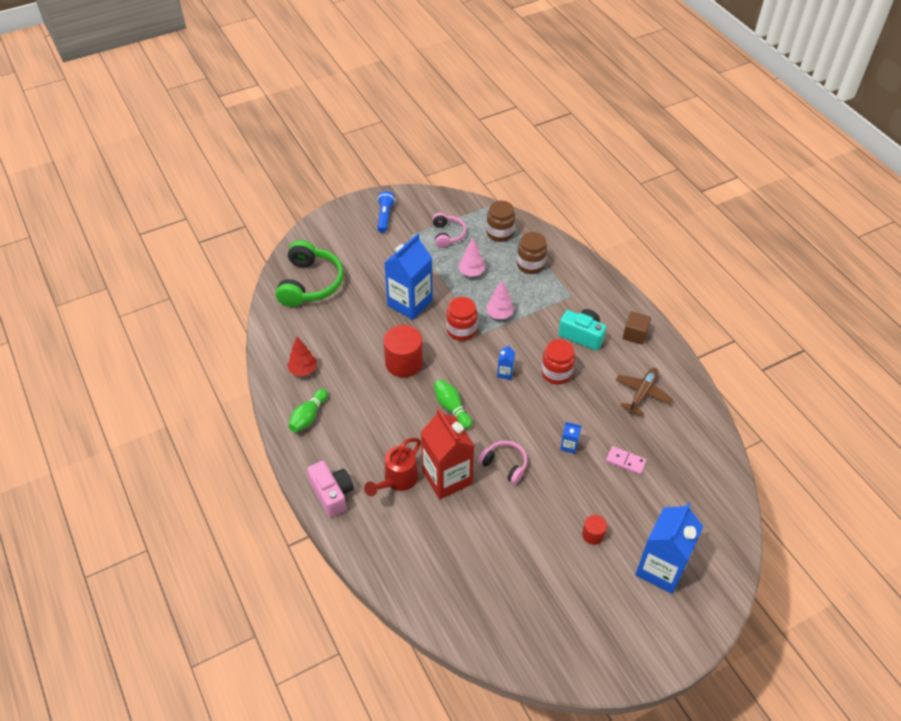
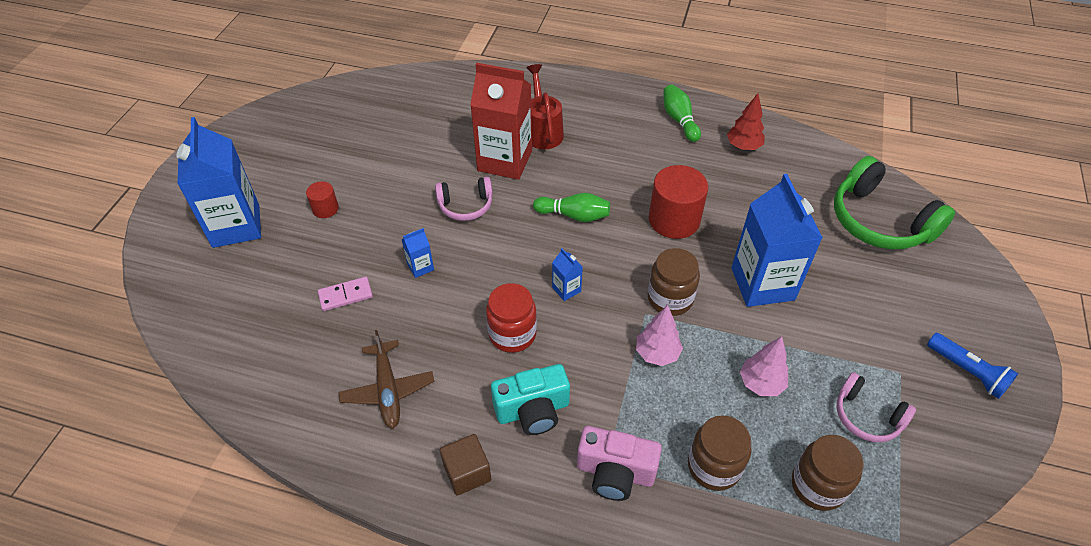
camera: 135 degrees right, 0 degrees up
(332, 494) = (579, 90): pink camera -> pink camera (615, 472)
(461, 330) = (670, 298): red jar -> brown jar

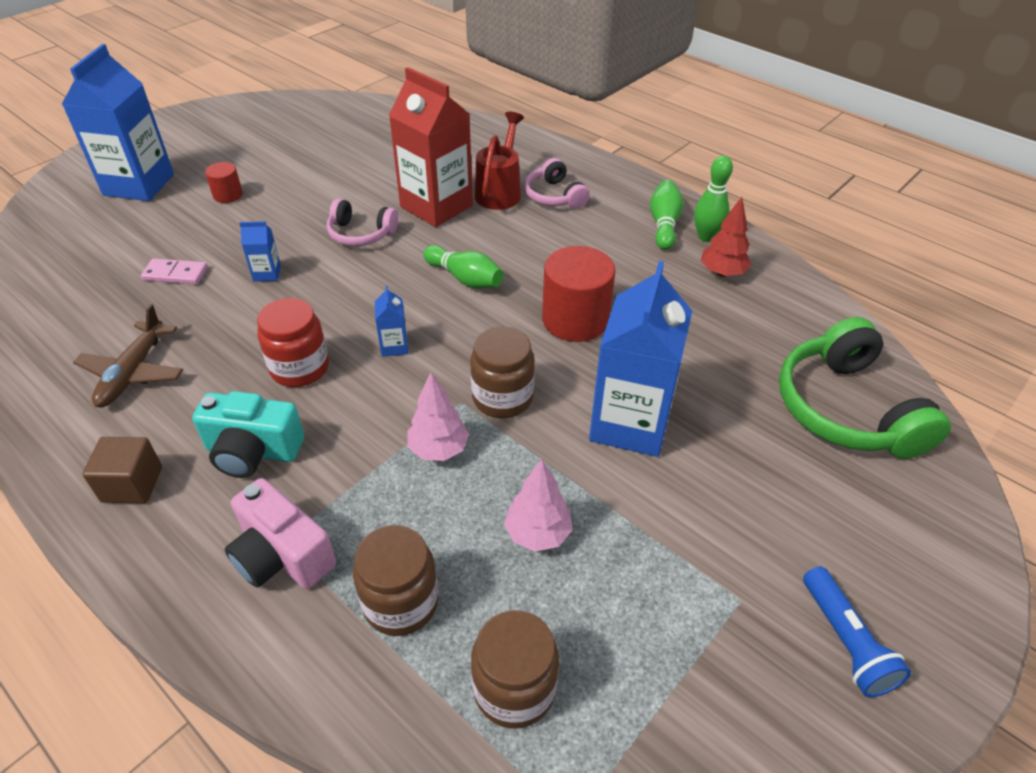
camera: 25 degrees right, 5 degrees down
(714, 120) = (706, 237): none -> green bowling pin
(867, 416) = (650, 633): pink headphones -> pink headphones (554, 196)

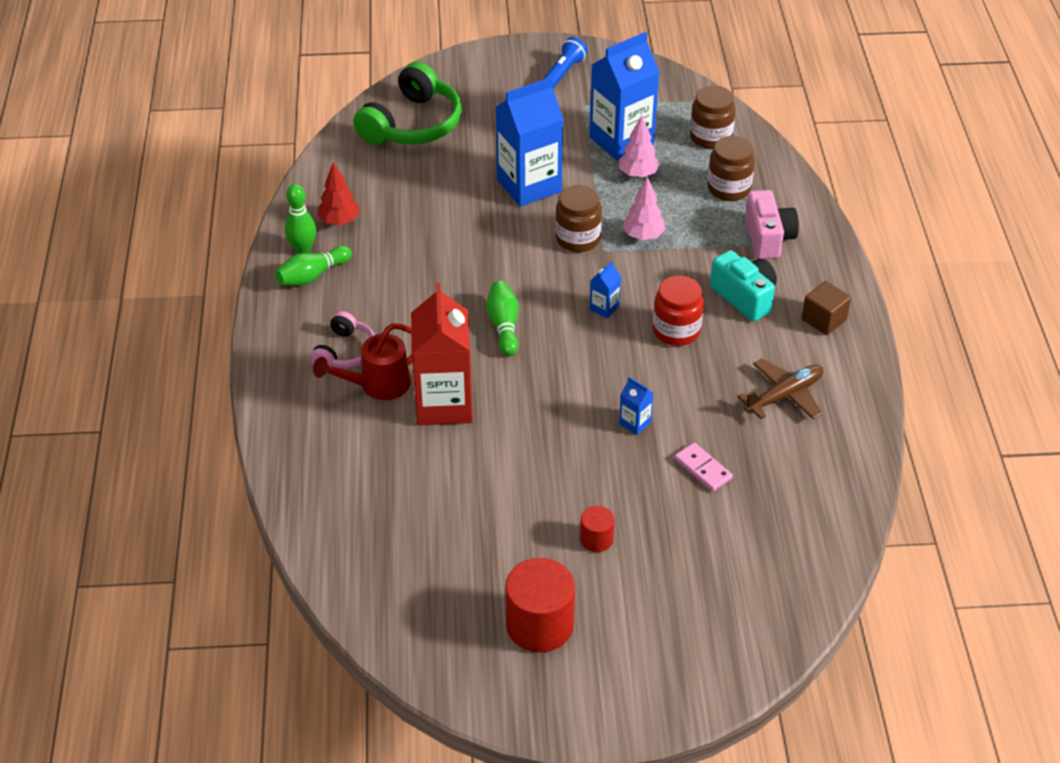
camera: 135 degrees left, 0 degrees up
(139, 185) = (665, 613): blue carton -> blue carton (621, 140)
(361, 234) = (531, 415): pink headphones -> none
(575, 319) = (475, 253): red cylinder -> red cylinder (539, 625)

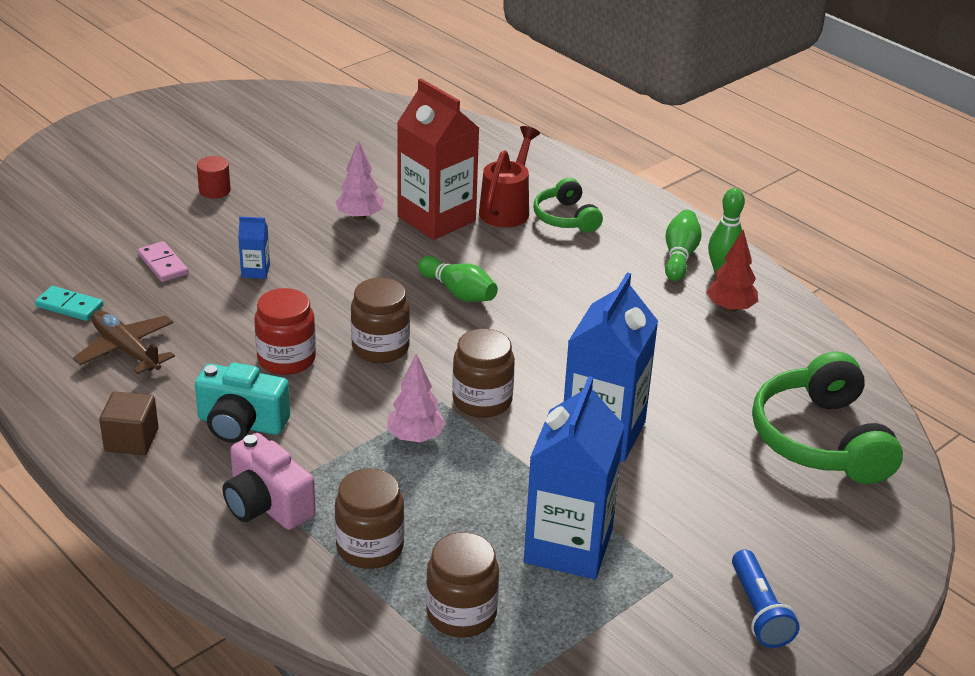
camera: 140 degrees right, 10 degrees down
(345, 352) = (566, 218): pink headphones -> green headphones
(539, 625) = (212, 136): red cylinder -> none
(604, 308) = (380, 348): blue carton -> brown jar
(638, 174) = (499, 510): pink tree -> pink tree (360, 217)
(703, 469) = (163, 264): pink domino -> pink domino turned 45 degrees clockwise
(784, 395) = (126, 350): brown plane -> brown plane turned 120 degrees clockwise
(804, 461) = (69, 306): none -> turquoise domino

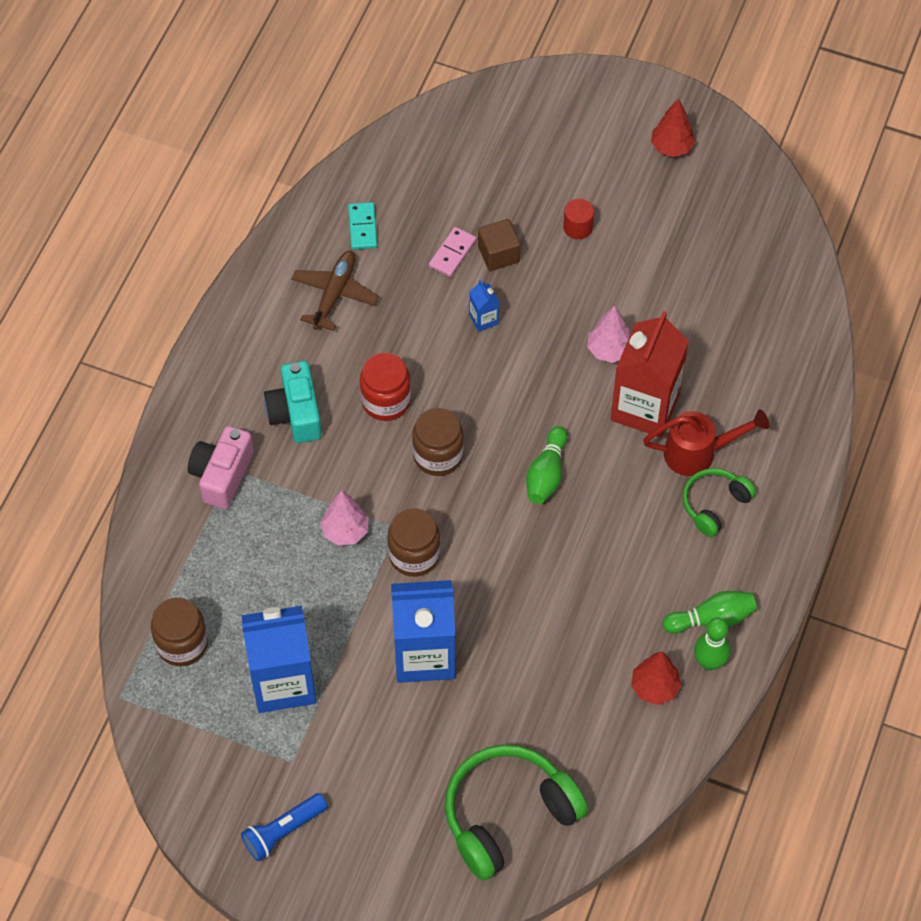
camera: 65 degrees right, 25 degrees up
(131, 440) = (240, 357): brown cube -> brown cube (498, 254)
(189, 122) = (671, 147): none -> red tree
(370, 547) = (215, 559): brown jar -> none

